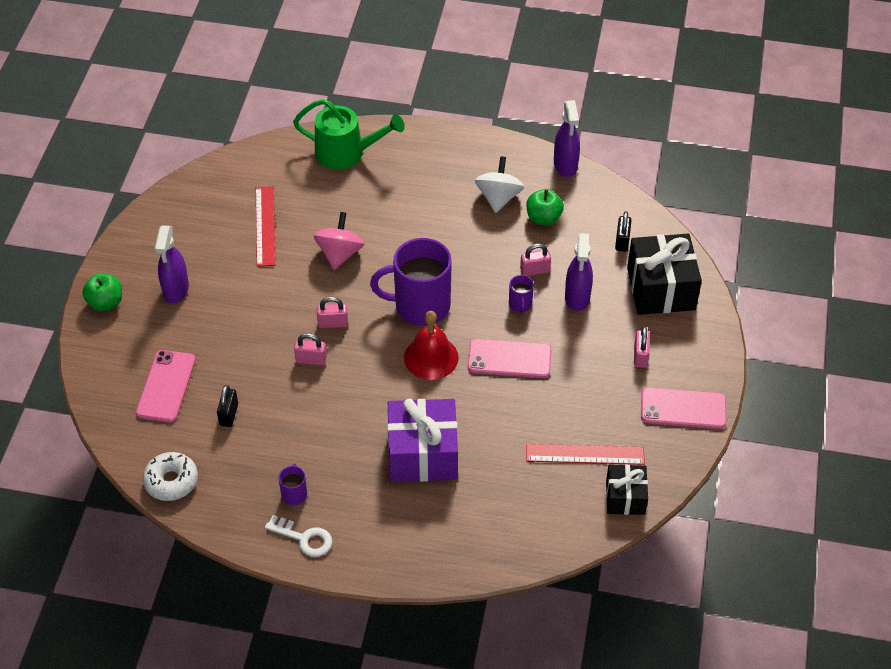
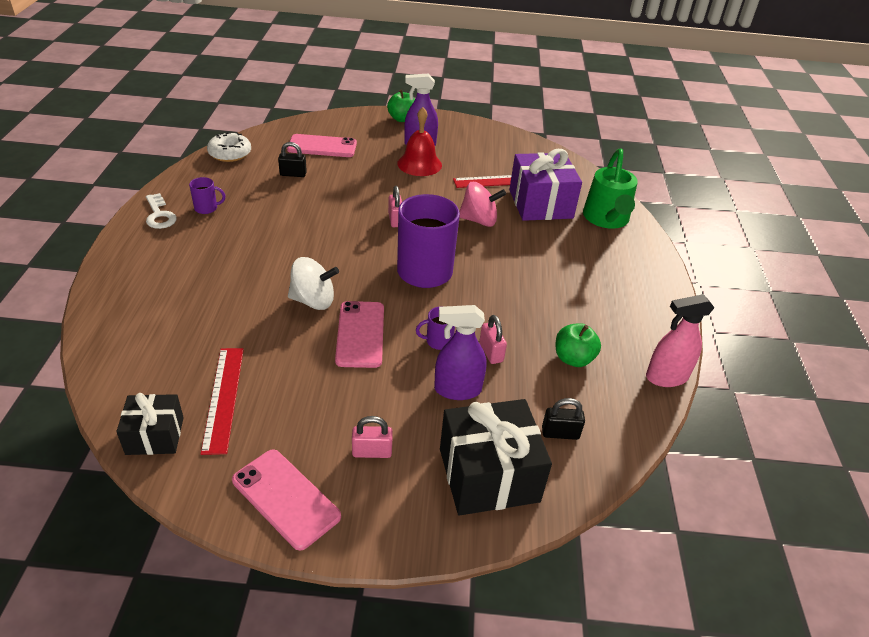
camera: 80 degrees right, 10 degrees down
(304, 538) = (159, 215): white key -> white key turned 45 degrees counterclockwise
(311, 359) = (352, 210): pink padlock -> none
(422, 454) = (239, 277): purple gift -> purple gift (540, 204)
(431, 357) = (359, 279): red bell -> red bell (419, 164)
(498, 198) = (590, 321): white spinning top -> white spinning top (313, 301)
(565, 165) = (666, 377): purple spray bottle -> pink spray bottle
(683, 408) = (286, 498): pink phone -> pink phone turned 45 degrees counterclockwise

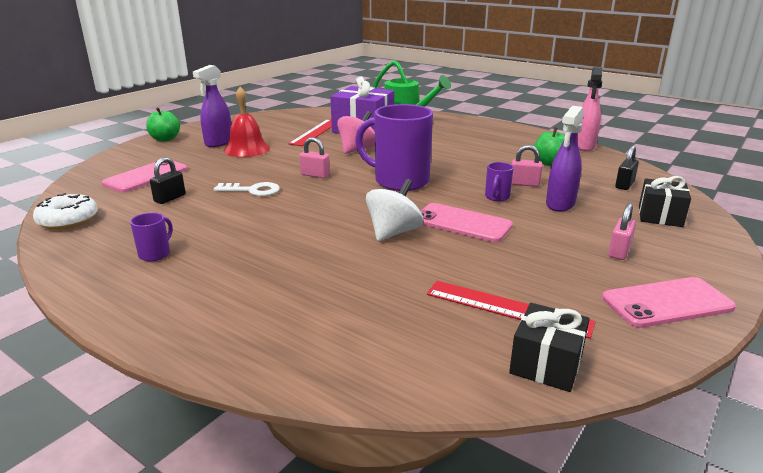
camera: 55 degrees left, 15 degrees down
(159, 215) = (119, 286): white key -> white key (252, 190)
(488, 475) = (660, 216): black gift -> black gift, size x0.58

